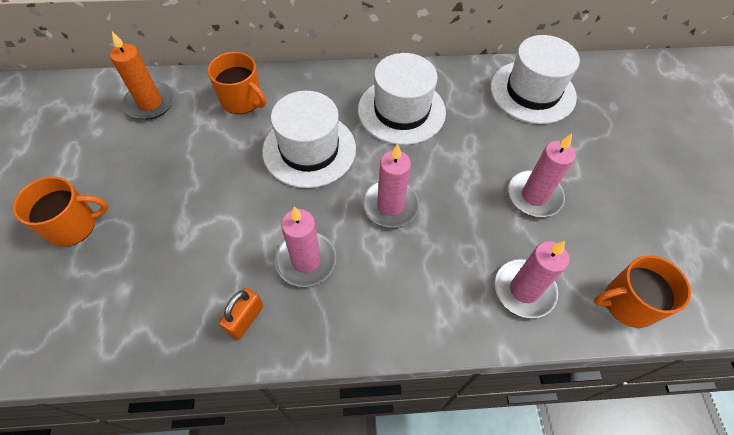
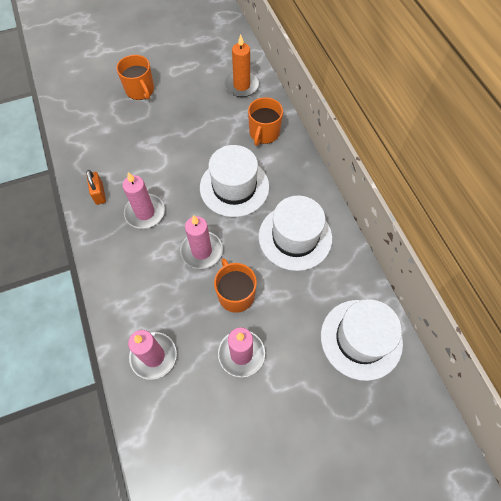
camera: 75 degrees right, 5 degrees up
(245, 319) = (99, 193): orange padlock -> orange padlock turned 60 degrees clockwise
(627, 303) = (159, 438): orange mug -> orange mug (235, 294)

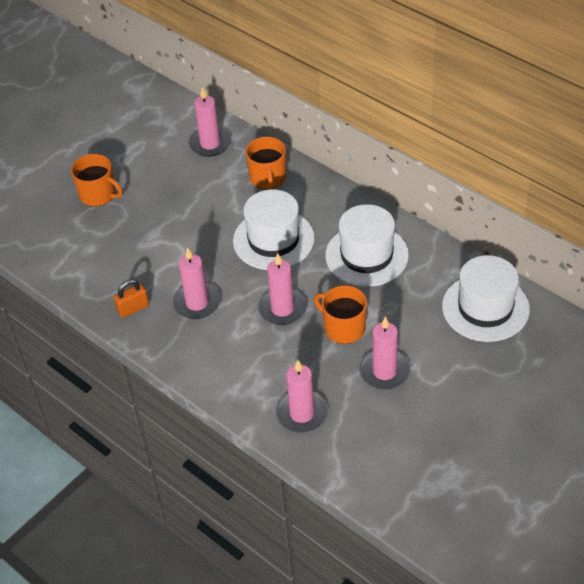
camera: 25 degrees left, 15 degrees down
(99, 193) = (133, 308): orange padlock -> orange padlock turned 75 degrees counterclockwise
(241, 85) = (210, 143): orange candle -> pink candle

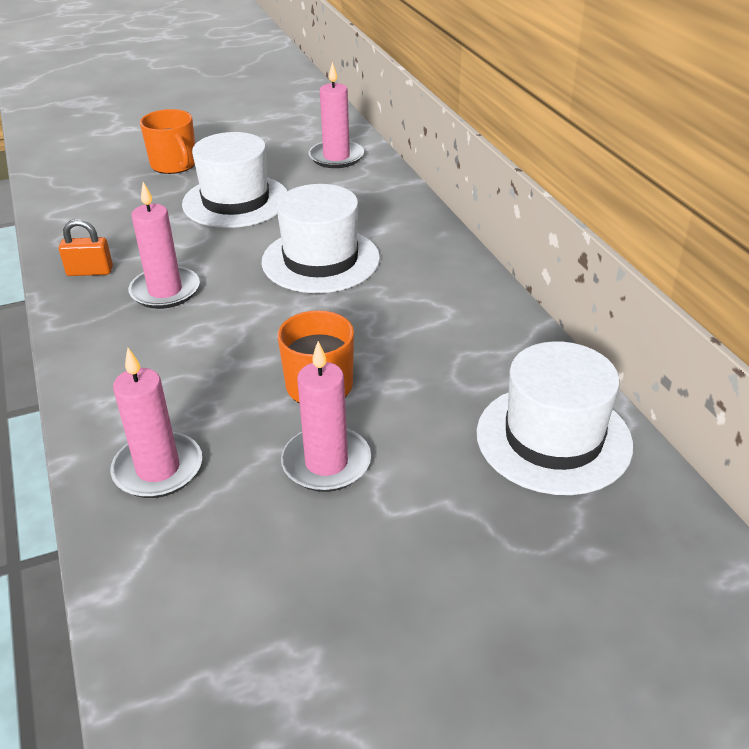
camera: 25 degrees right, 10 degrees down
(268, 178) = (371, 203): orange mug -> none
(282, 309) = (260, 333): pink candle -> none
(366, 255) = (425, 314): white hat -> white hat (236, 201)

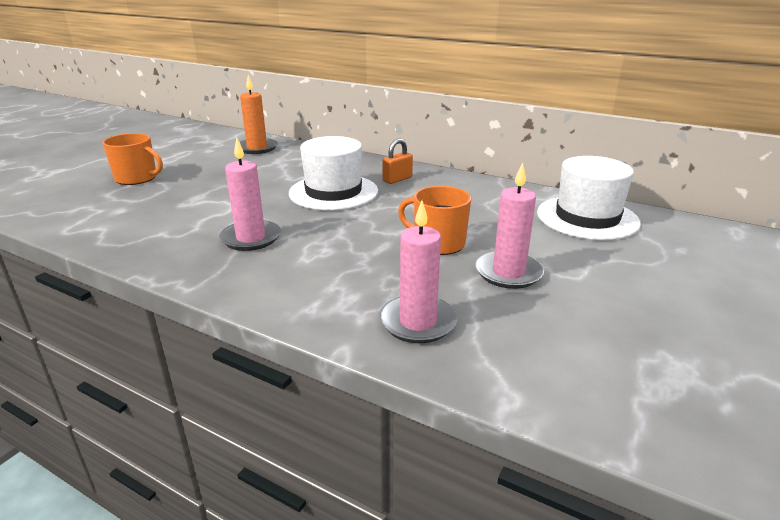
camera: 40 degrees left, 10 degrees down
(90, 271) = (166, 248): orange padlock -> orange padlock (397, 179)
(236, 201) = (222, 183): white hat -> none
(336, 157) = (257, 148): pink candle -> orange candle

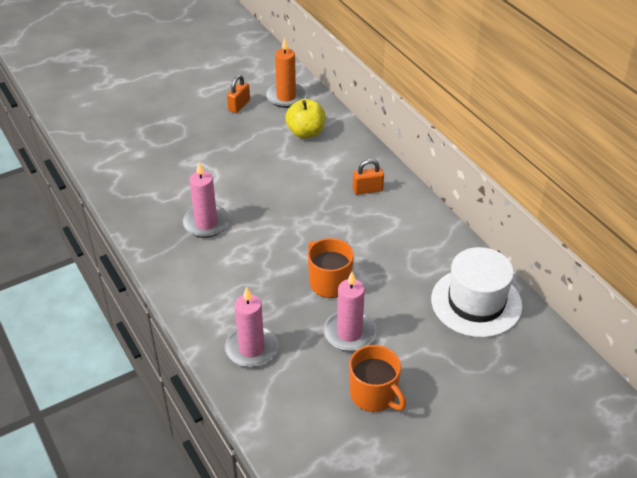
camera: 30 degrees right, 15 degrees up
(137, 178) = (169, 113): orange mug -> orange mug (374, 394)
(213, 160) = (239, 105): none -> orange padlock
(298, 162) = (306, 132): none -> yellow apple
(333, 192) = (302, 188): white hat -> none

